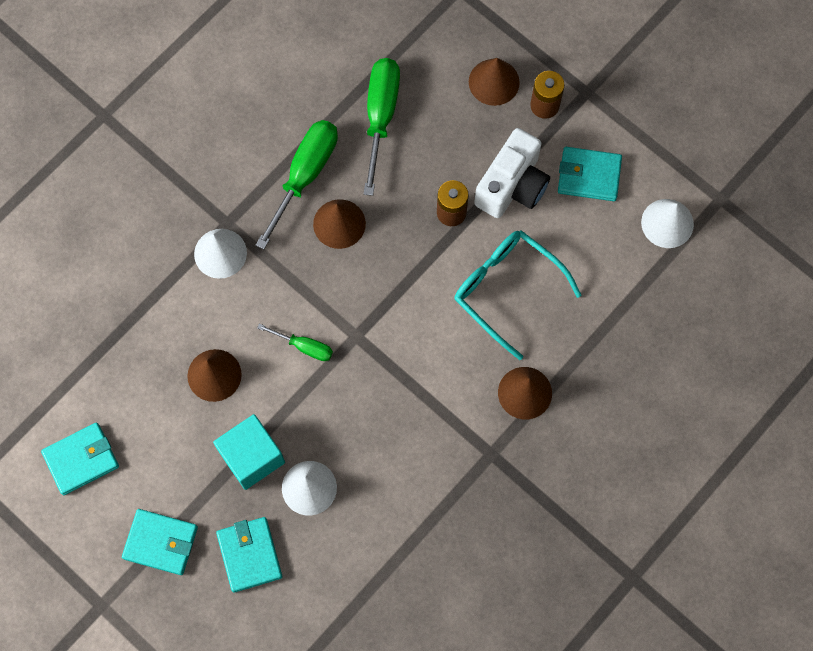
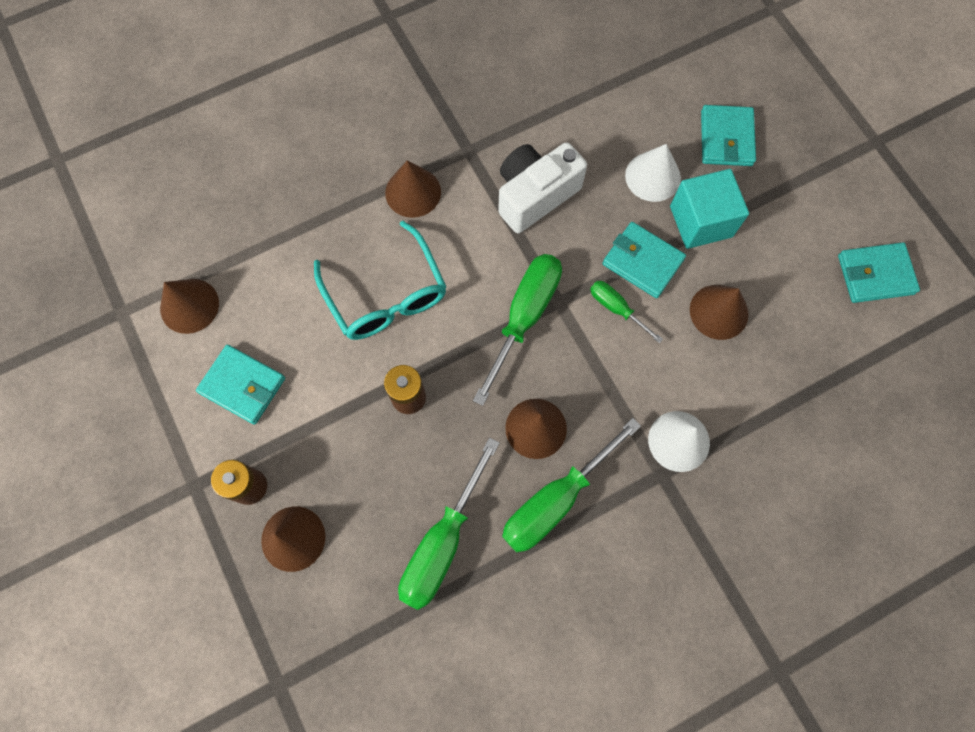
camera: 160 degrees left, 0 degrees up
(161, 542) = (809, 175): turquoise wallet -> turquoise wallet (642, 262)
(381, 312) = (524, 317): none -> green screwdriver
(512, 186) = (330, 404): white camera -> white camera (535, 195)
(667, 223) = (189, 306): white cone -> brown cone

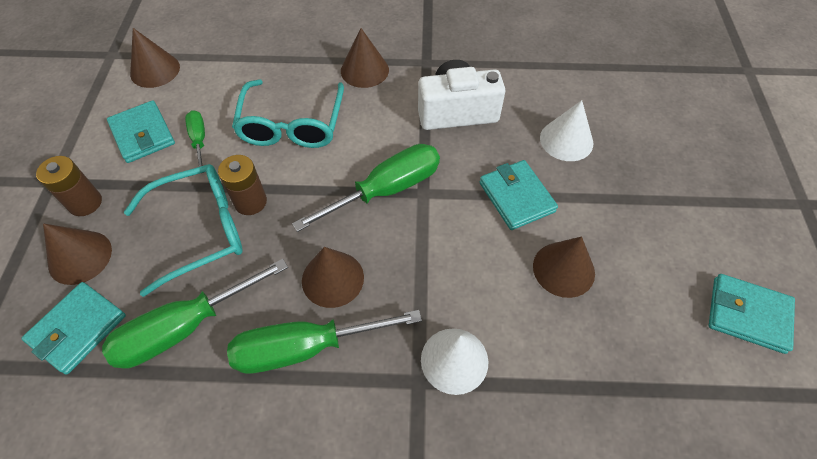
camera: 30 degrees right, 15 degrees down
(384, 451) = (200, 231): none -> turquoise glasses
(616, 308) = (469, 221): green screwdriver -> green screwdriver (199, 140)
(701, 221) = (590, 191): turquoise cube -> none
(726, 138) = (651, 141): turquoise wallet -> turquoise wallet (78, 329)

